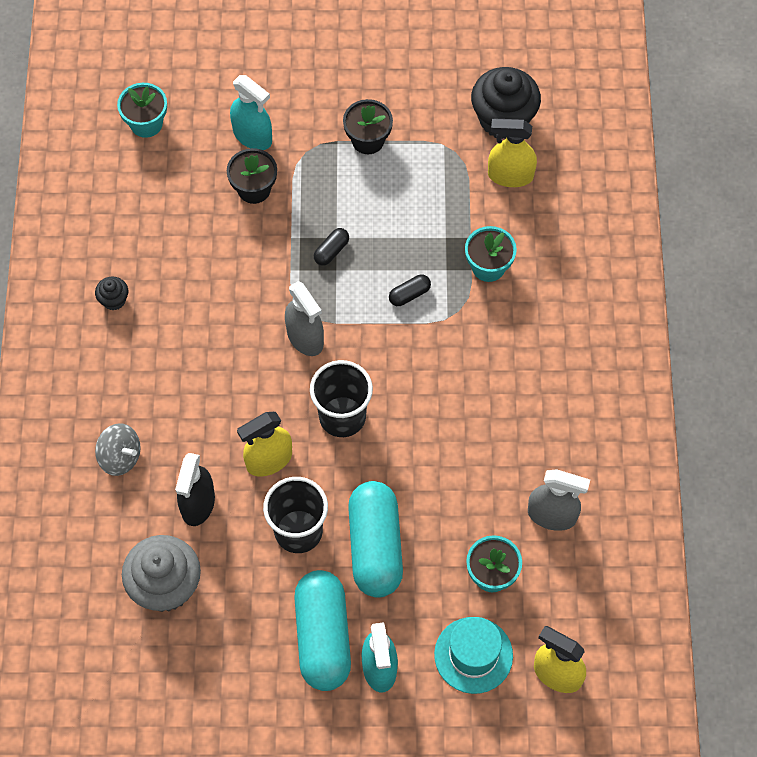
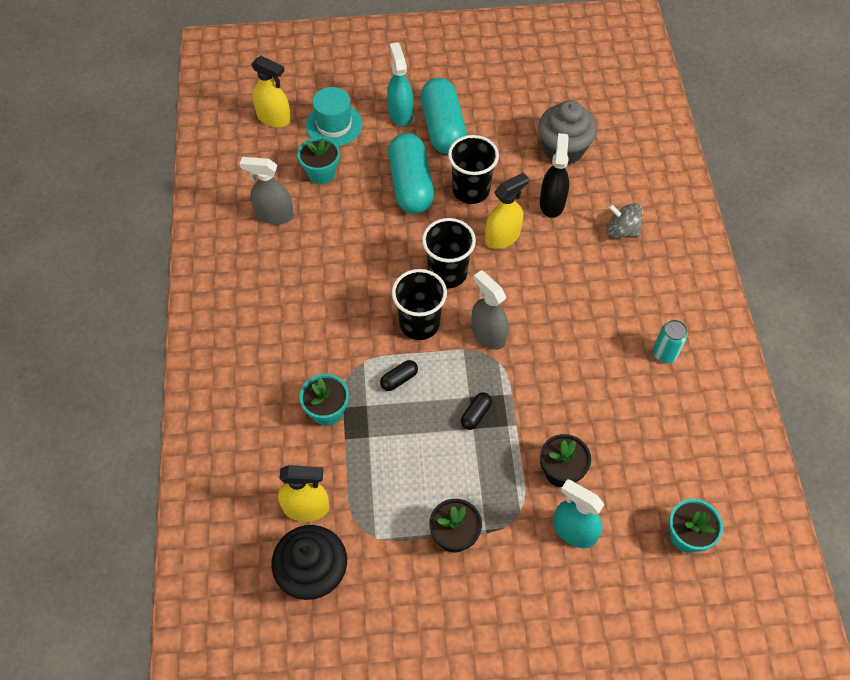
camera: 175 degrees right, 5 degrees down
(114, 300) = (664, 353): black cupcake -> turquoise can
(381, 356) = (419, 324): none -> black cup

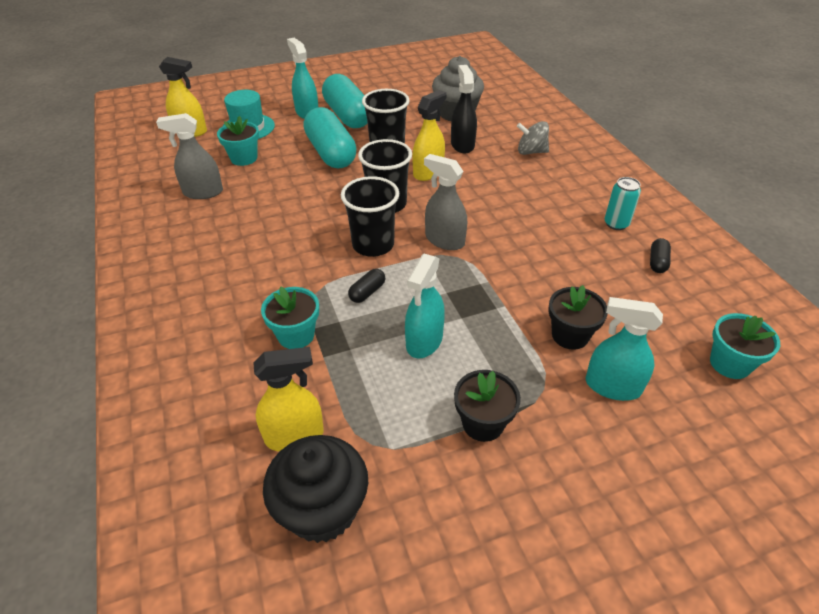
camera: 15 degrees left, 15 degrees down
(432, 445) = (424, 341): none -> turquoise spray bottle
(476, 414) = (459, 305): black capsule -> black capsule (657, 262)

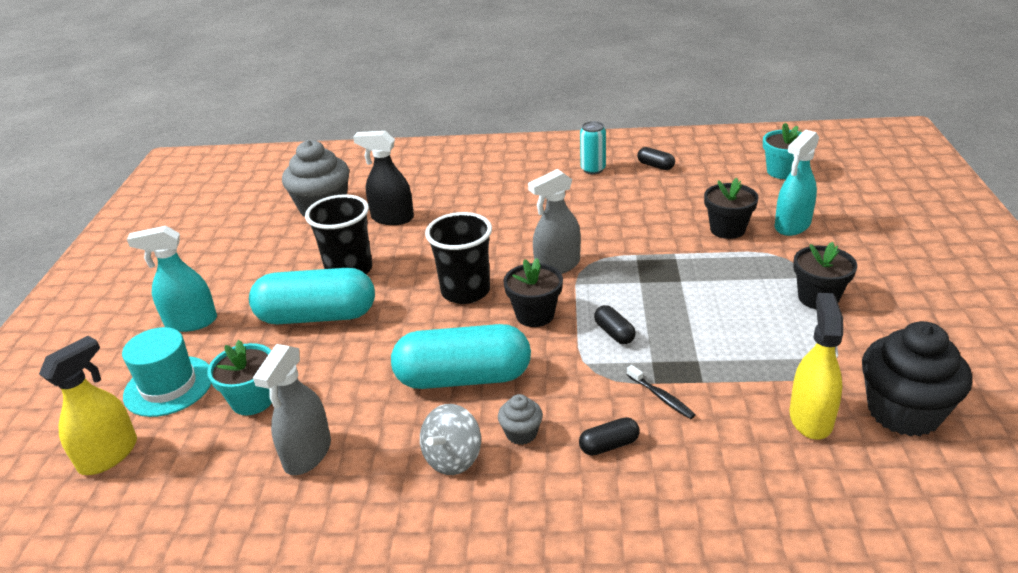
camera: 65 degrees left, 10 degrees down
(235, 317) = (609, 445): none -> black capsule
(239, 272) = (521, 433): none -> grey cupcake
(296, 335) = (661, 397): turquoise flower pot -> black toothbrush
(347, 116) = (239, 288): turquoise capsule -> turquoise capsule (463, 378)
(373, 245) = (535, 315): black cup -> black flower pot
(424, 341) = (705, 309): turquoise spray bottle -> none
(428, 172) = (426, 251): yellow spray bottle -> none
(531, 152) = (444, 182): grey spinning top -> grey spinning top (453, 458)

